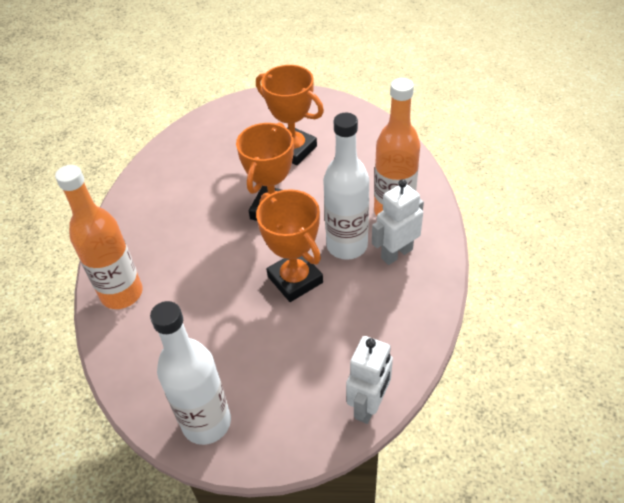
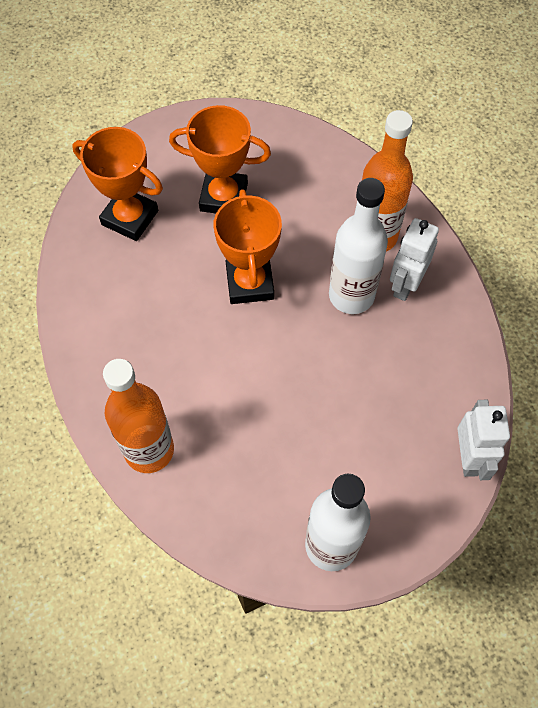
camera: 30 degrees left, 15 degrees up
(295, 279) = (322, 356): orange trophy -> orange trophy (130, 217)

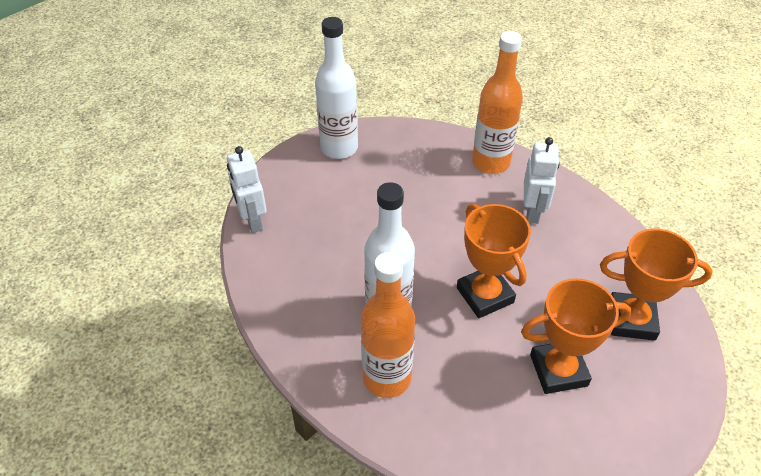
camera: 160 degrees right, 15 degrees down
(405, 284) = (341, 338): white robot -> white robot (532, 212)

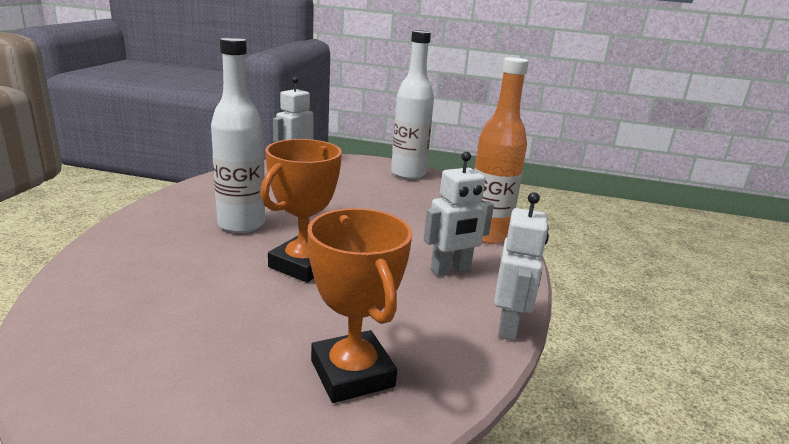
camera: 55 degrees right, 25 degrees down
(387, 378) = (162, 238): orange bottle -> none
(558, 370) = (226, 330): orange trophy -> none
(613, 220) = (509, 326): none -> white robot

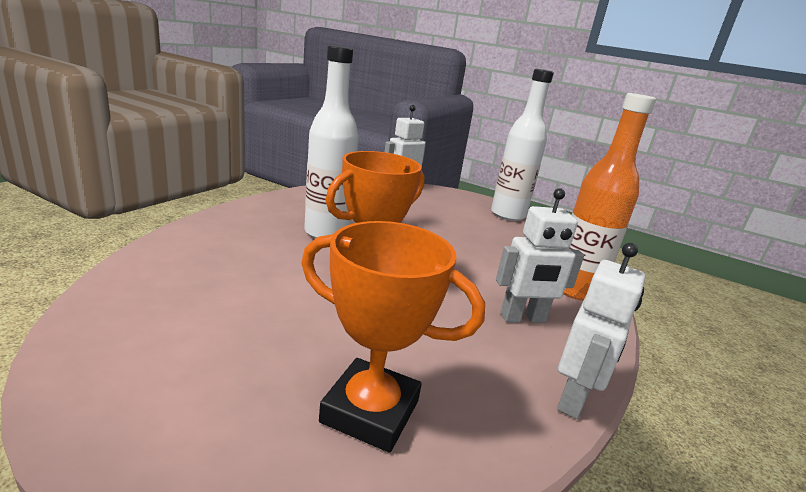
camera: 15 degrees right, 0 degrees up
(352, 373) = (370, 411): orange trophy -> orange trophy turned 60 degrees counterclockwise

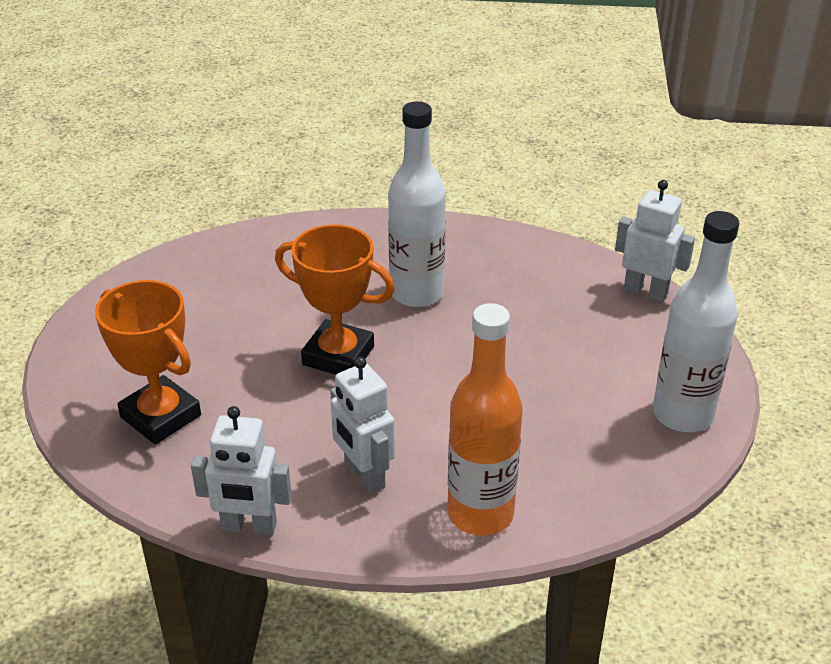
camera: 70 degrees right, 15 degrees up
(370, 411) = (160, 416): orange trophy -> orange trophy turned 45 degrees counterclockwise

